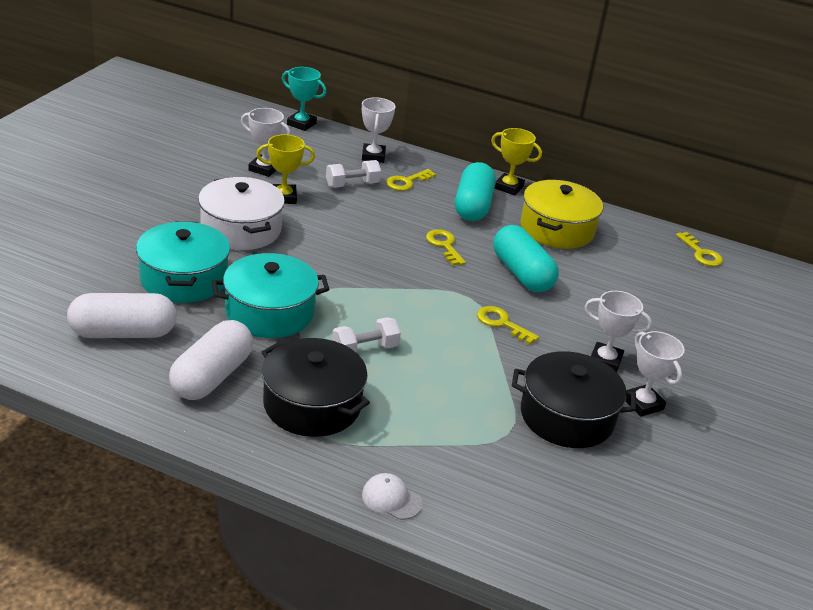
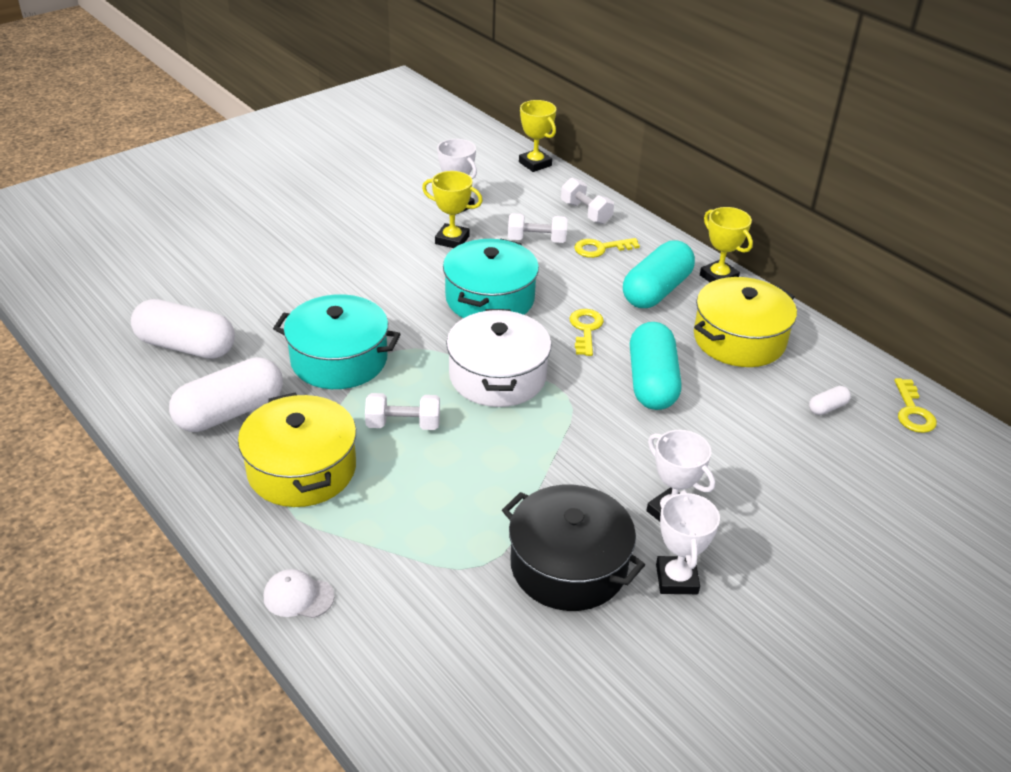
camera: 30 degrees right, 5 degrees up
(183, 279) = (284, 305): turquoise pot -> turquoise pot (490, 298)
(241, 229) = (381, 265): white pot -> white pot (497, 376)
(301, 124) = (535, 164): turquoise trophy -> yellow trophy
(312, 404) = (302, 469): black pot -> yellow pot
(373, 156) = (586, 212): white trophy -> white dumbbell
(391, 499) = (298, 596): white cap -> white cap turned 45 degrees counterclockwise
(502, 323) = (580, 435): yellow key -> none
(648, 263) = (827, 407): none -> white capsule

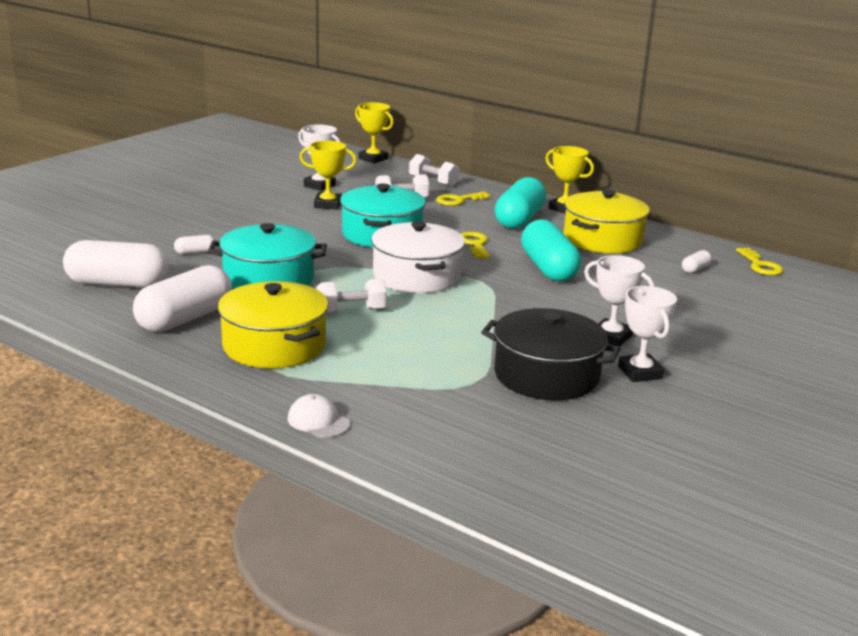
camera: 15 degrees left, 15 degrees down
(282, 305) = (195, 252): none -> white capsule
(298, 596) = (318, 421): white cap -> white cap turned 45 degrees clockwise

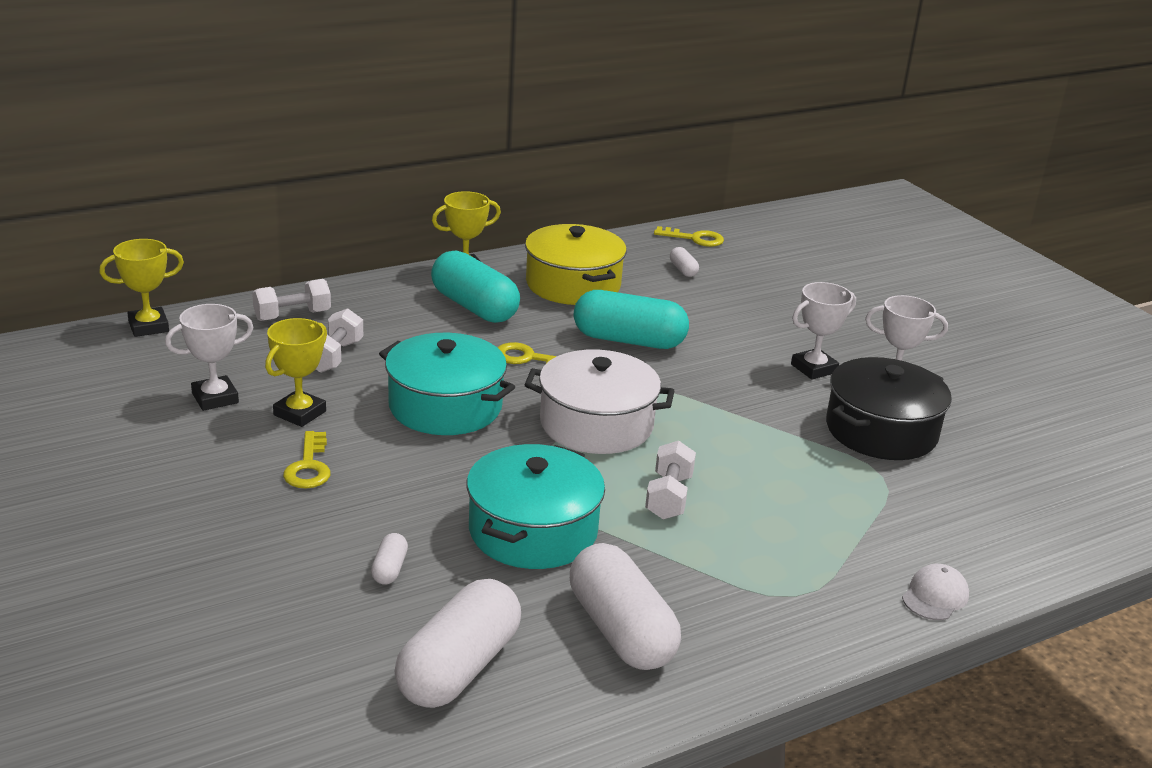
camera: 65 degrees left, 5 degrees up
(274, 345) = (737, 578): yellow pot -> none
(318, 421) = (935, 596): white cap -> white cap turned 150 degrees clockwise
(458, 200) = (376, 321): yellow key -> yellow key (309, 466)

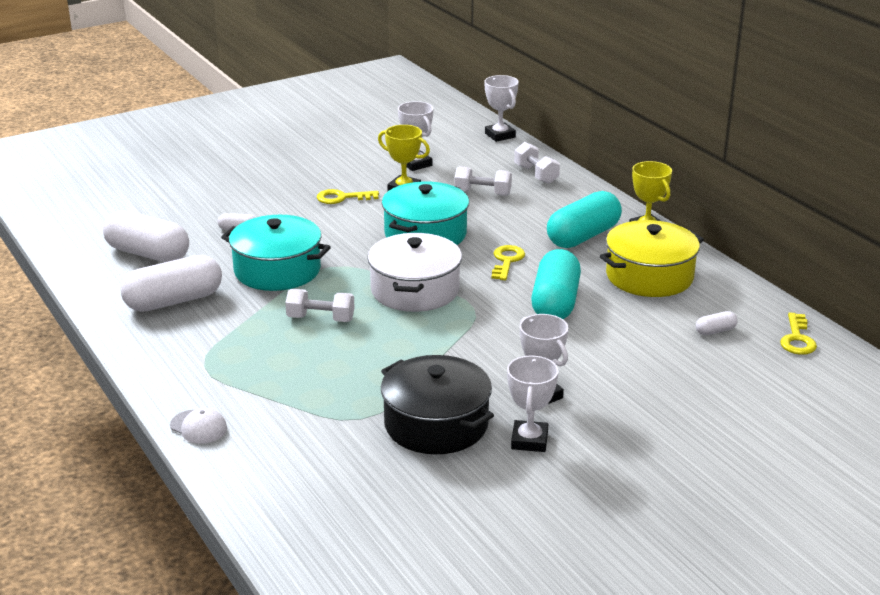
camera: 90 degrees right, 0 degrees up
(148, 327) = (500, 135): yellow trophy -> white trophy

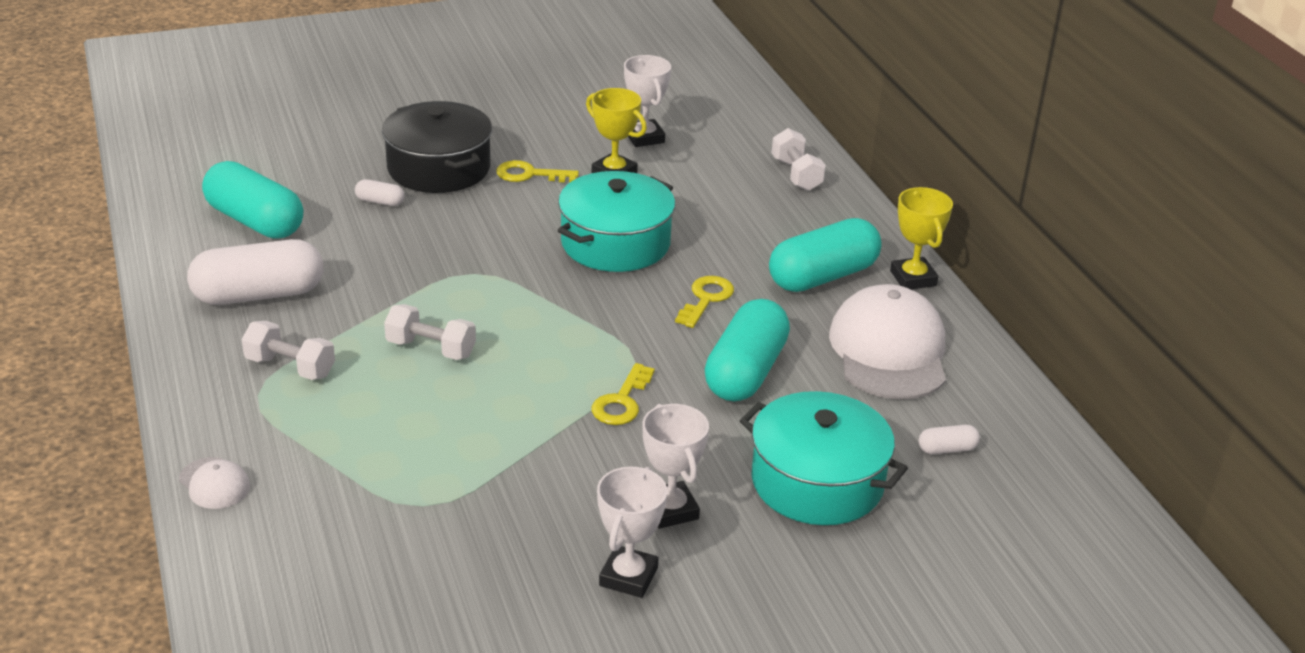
camera: 10 degrees right, 5 degrees up
(148, 254) = (255, 221): white capsule -> turquoise capsule
(277, 270) = (405, 269): turquoise pot -> turquoise pot (817, 482)
(415, 290) = (568, 325): white pot -> none
(436, 424) = (516, 531): black pot -> black pot (439, 168)
(482, 193) = (714, 192): white dumbbell -> white dumbbell (290, 367)
(500, 135) = (771, 109): white trophy -> none
(649, 276) = (889, 351): yellow pot -> white cap
(797, 339) = (1057, 480): yellow key -> yellow key (622, 401)

